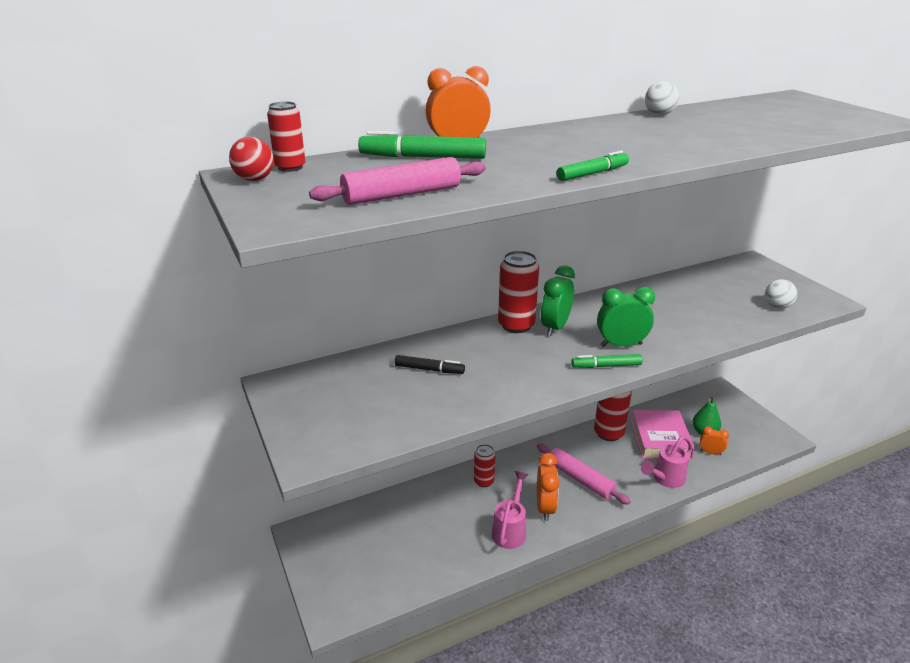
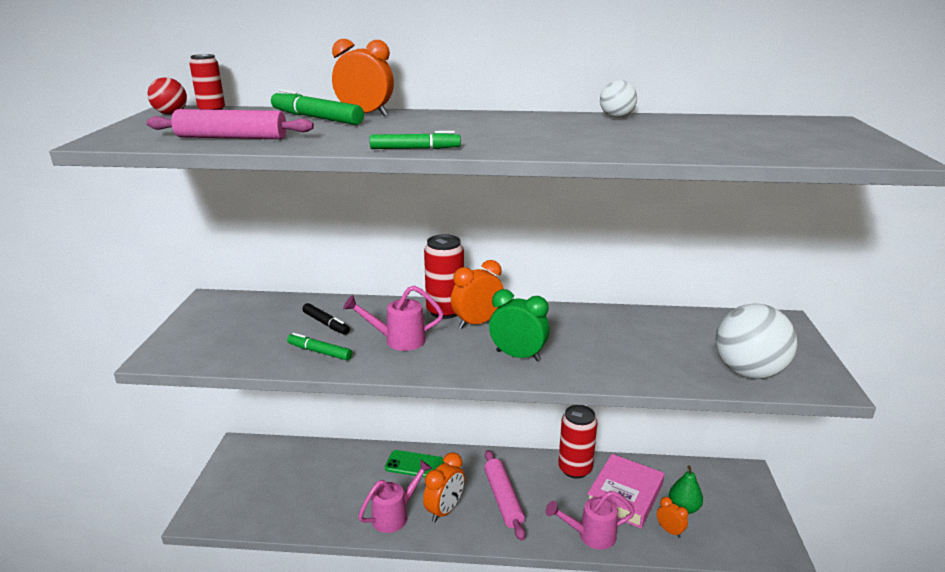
camera: 30 degrees right, 5 degrees down
(484, 481) = (414, 465): red can -> green phone
(513, 364) = (398, 340): none -> pink watering can
(555, 327) = (477, 323): green clock -> orange clock
(606, 366) = (477, 369): green marker -> green marker (319, 352)
(777, 306) = (748, 372): white ball -> white ball, size x2.01

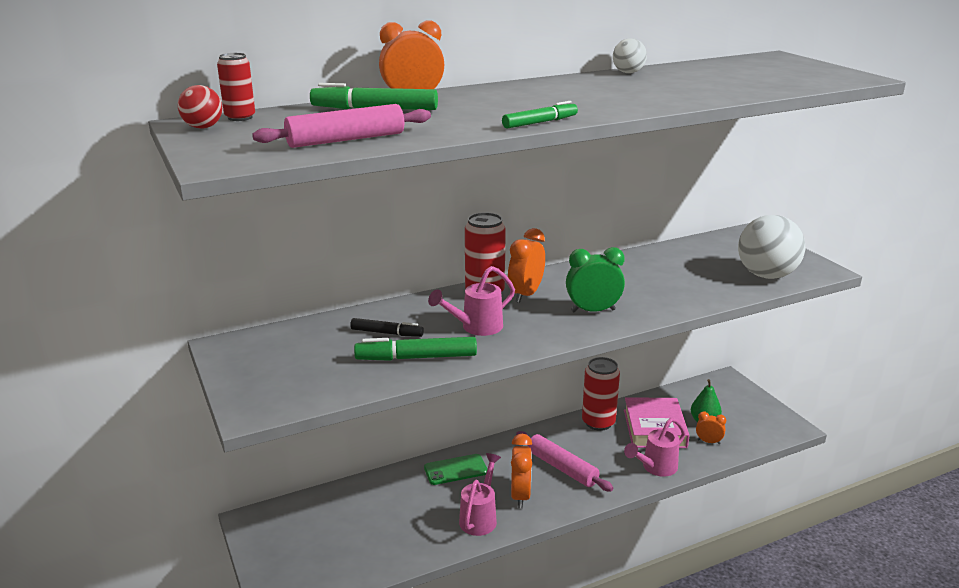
camera: 30 degrees left, 0 degrees up
(319, 352) = (416, 358): green marker -> green marker, size x1.55

